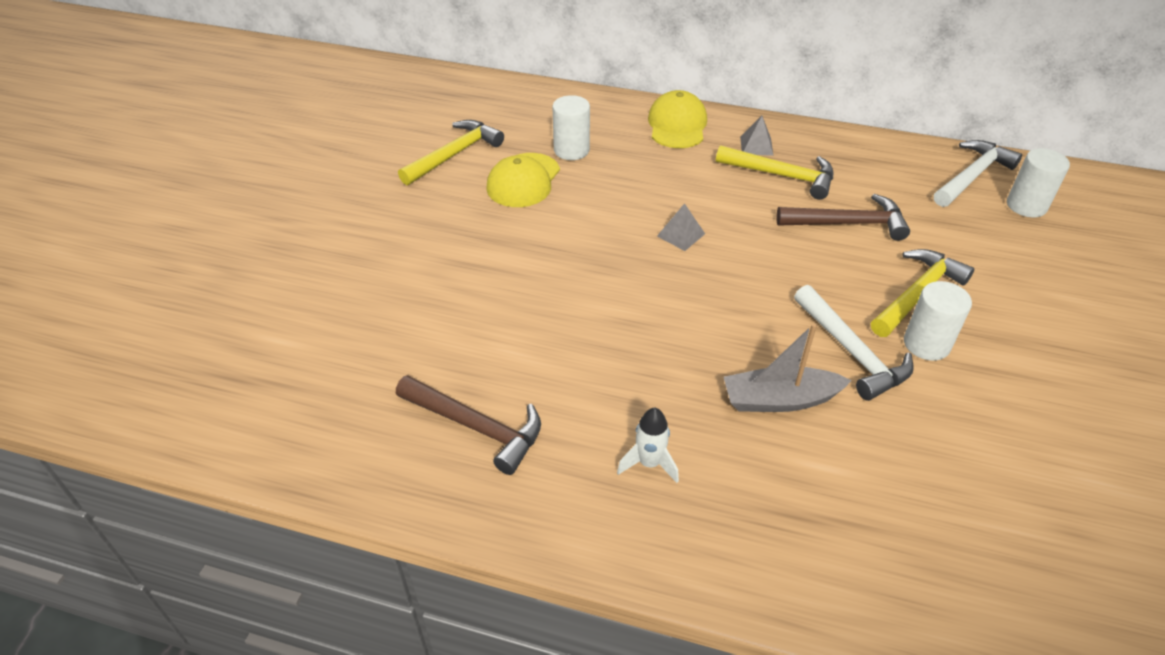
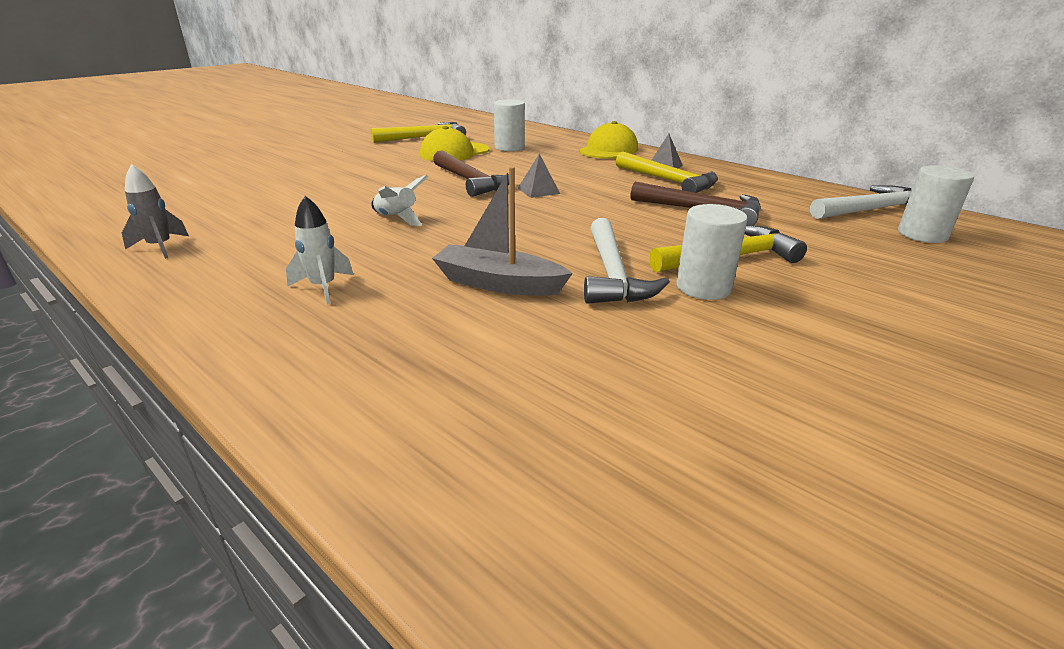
camera: 25 degrees right, 15 degrees down
(428, 468) = (160, 247): none -> grey rocket
(476, 427) = (229, 238): brown hammer -> brown hammer (471, 181)
(599, 334) = (397, 219): none -> white rocket

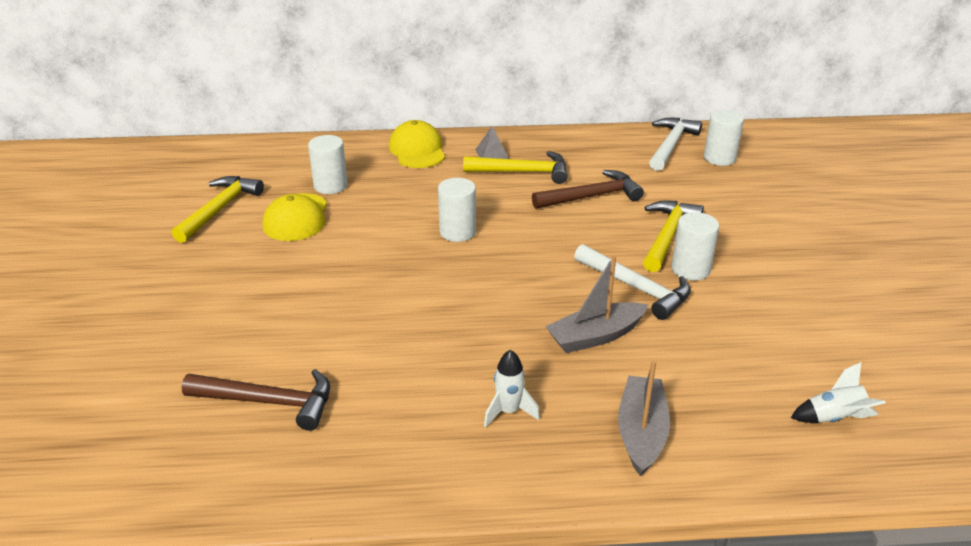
camera: 45 degrees left, 5 degrees up
(160, 247) = (307, 469): grey rocket -> none
(373, 362) = (641, 432): none -> grey boat
(397, 219) = (420, 323): white rocket -> white rocket (834, 418)
(471, 181) = (388, 249): brown hammer -> brown hammer (268, 402)
(538, 190) = (457, 232): grey pyramid -> white cylinder

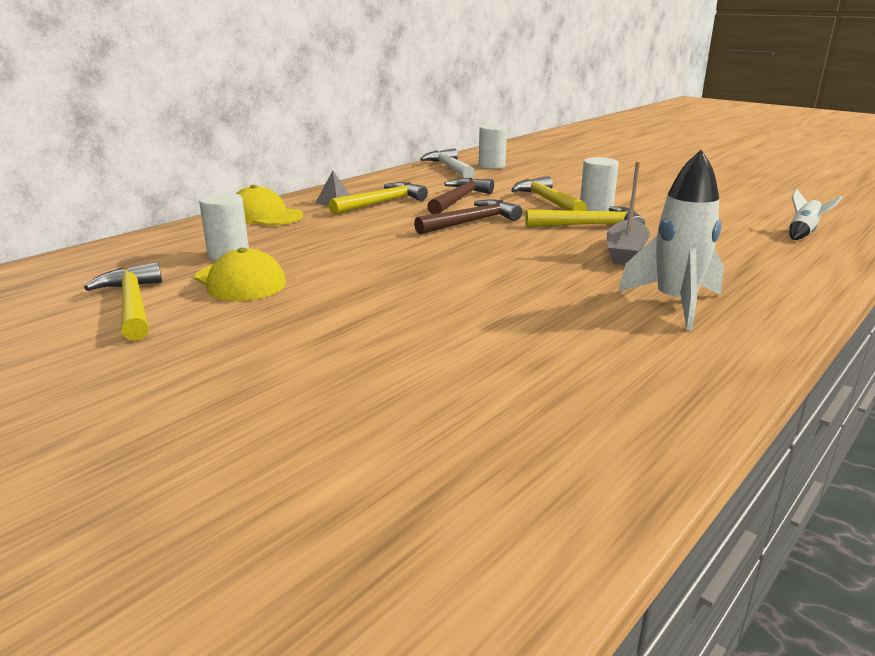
camera: 45 degrees left, 10 degrees down
(268, 402) = (509, 388): brown hammer -> brown hammer (471, 222)
(457, 232) = (409, 242): white cylinder -> none
(509, 411) = (674, 304): white rocket -> white rocket, size x1.85
(636, 288) = (590, 225): white hammer -> yellow hammer
(641, 432) = (756, 277): grey boat -> none

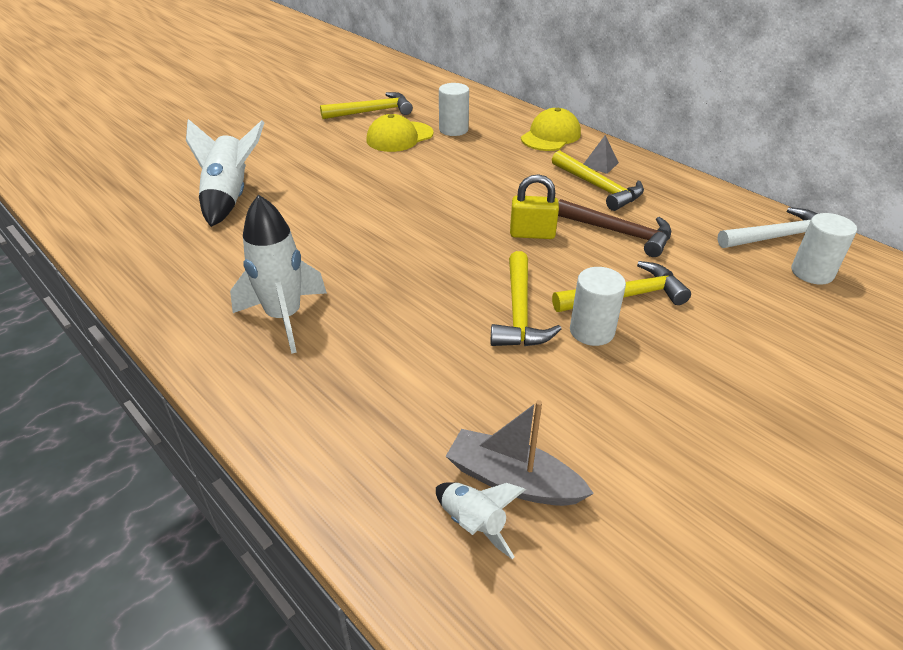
camera: 95 degrees right, 15 degrees up
(432, 378) = (230, 197): none -> white rocket
(471, 222) = (532, 234): brown hammer -> yellow padlock
(625, 252) = (423, 319): grey boat -> grey boat (512, 480)

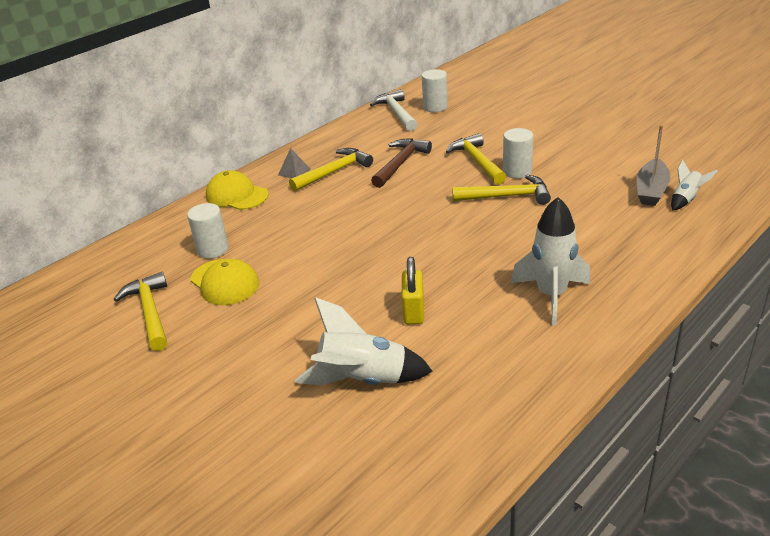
camera: 90 degrees left, 5 degrees down
(532, 234) = (408, 196): yellow padlock -> yellow padlock (414, 311)

